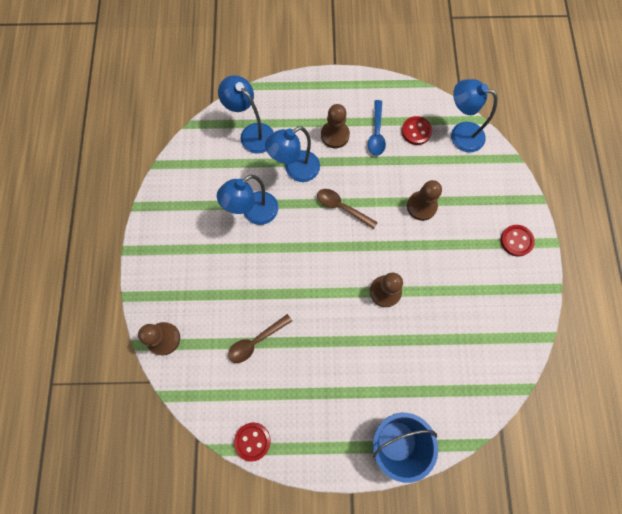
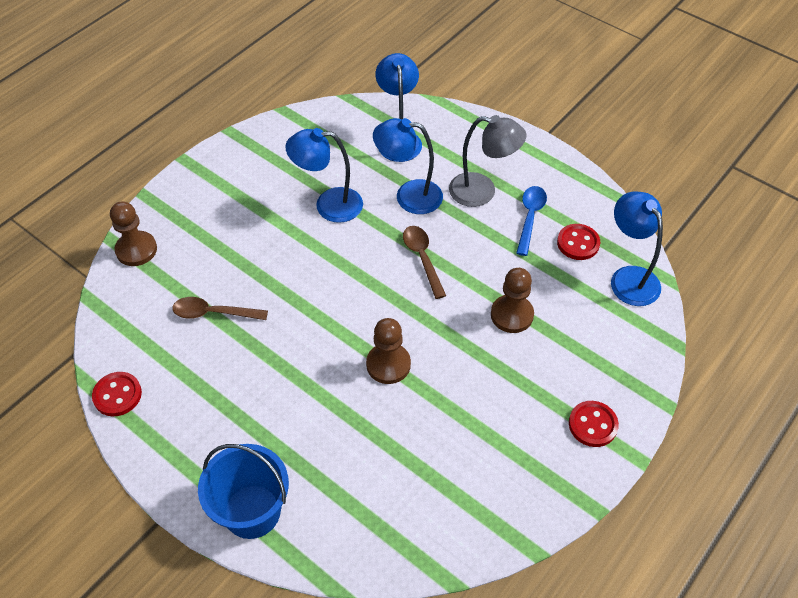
camera: 40 degrees right, 20 degrees down
(335, 135) = (482, 191): brown pawn -> grey lamp
(376, 133) = (530, 217): blue spoon -> blue spoon turned 150 degrees clockwise

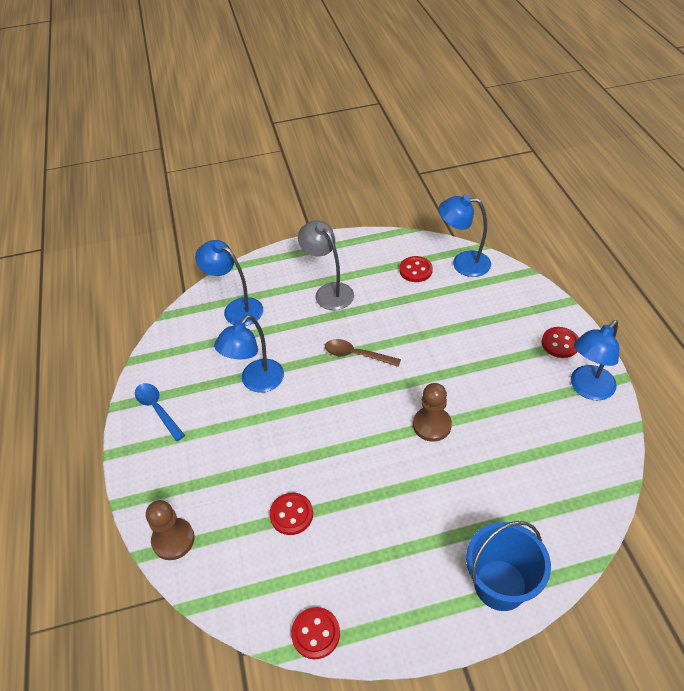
camera: 50 degrees left, 5 degrees down
(213, 313) = (291, 514): brown spoon -> red button
(409, 196) = (294, 332): blue lamp -> blue lamp (587, 389)
(482, 191) = (329, 291): grey lamp -> grey lamp turned 90 degrees counterclockwise
(512, 315) = (444, 334): brown pawn -> none
(530, 217) = (373, 281): blue spoon -> blue spoon (157, 409)

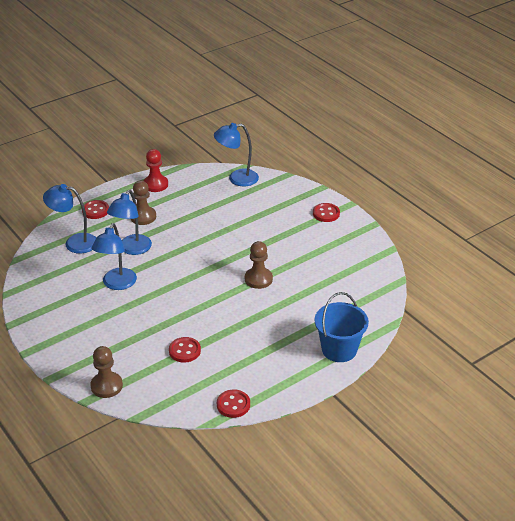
camera: 25 degrees left, 10 degrees down
(157, 409) = (48, 318): blue spoon -> none
(329, 291) = (143, 217): grey lamp -> brown pawn
(356, 355) = (184, 251): brown spoon -> none
(362, 249) = (155, 184): none -> red pawn
(415, 270) = (203, 190): red button -> red button (95, 210)
(587, 389) = (353, 235): blue lamp -> blue lamp (132, 249)

